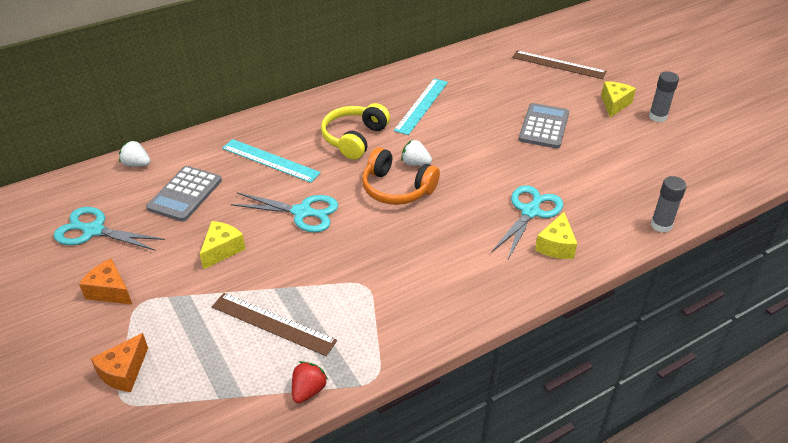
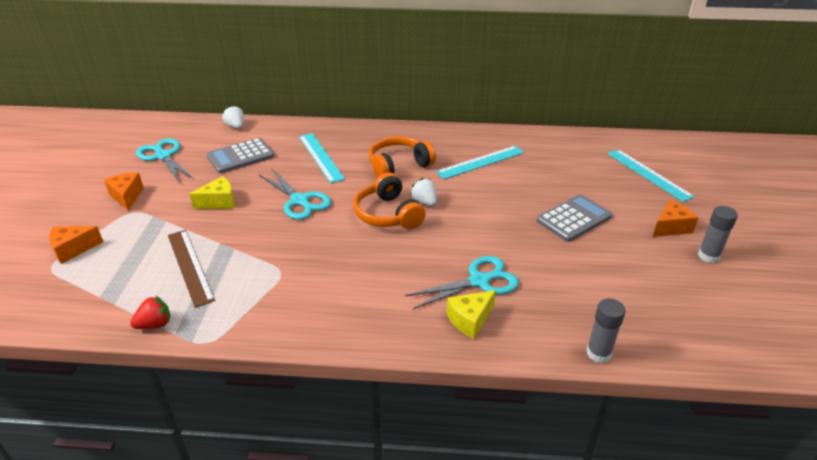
camera: 35 degrees right, 5 degrees down
(354, 138) = (398, 165): yellow headphones -> orange headphones
(558, 65) = (648, 174): brown ruler -> turquoise ruler
(614, 104) = (671, 227): yellow cheese -> orange cheese

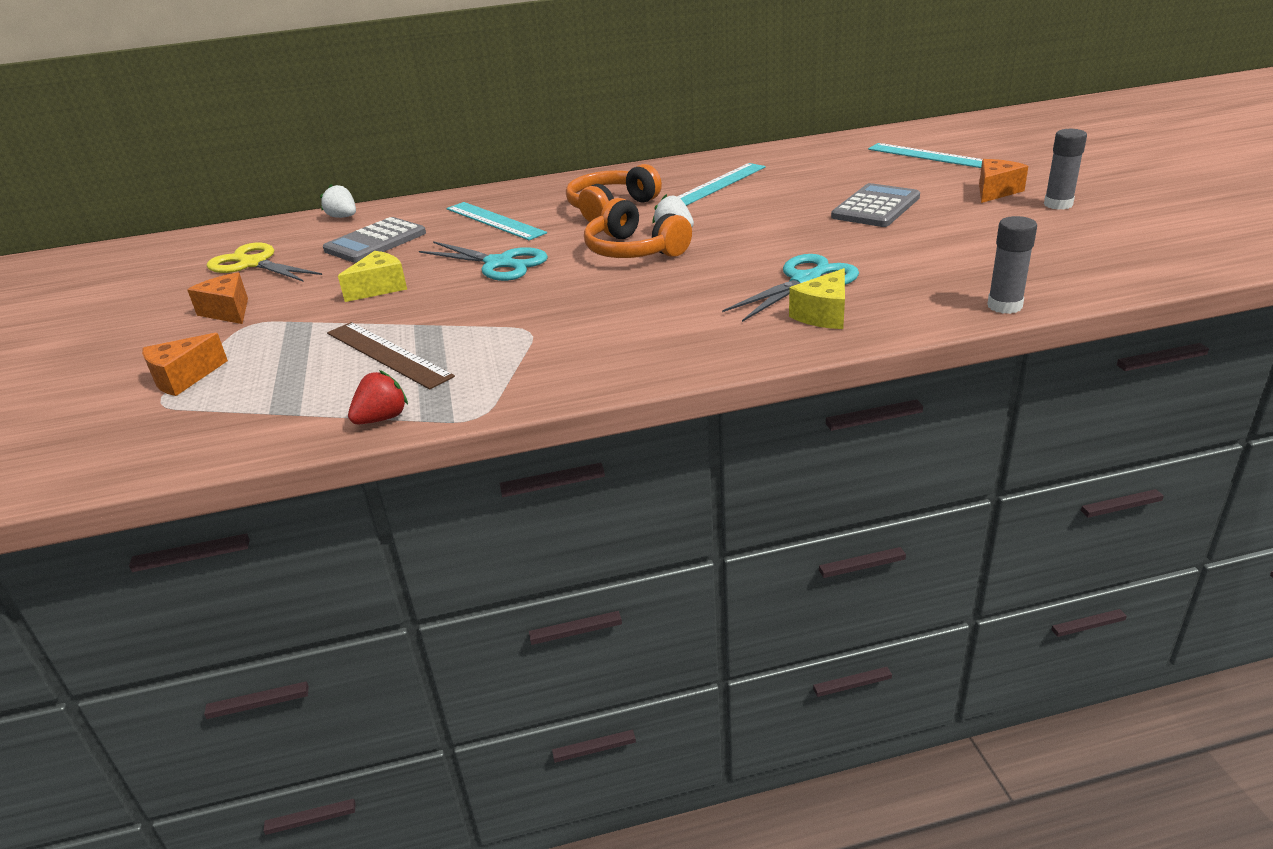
camera: 15 degrees left, 5 degrees down
(163, 156) = (254, 264): turquoise scissors -> yellow scissors

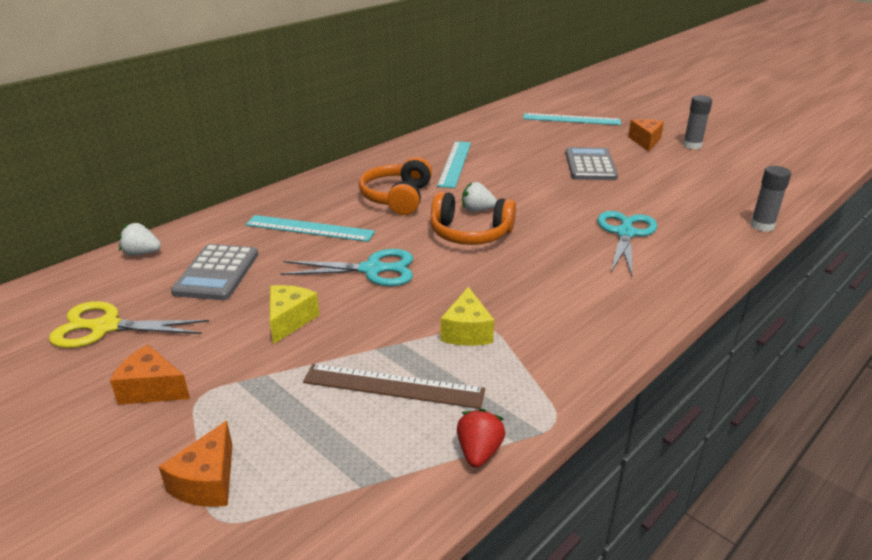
camera: 35 degrees left, 0 degrees up
(823, 315) = (673, 258): yellow cheese -> yellow cheese (467, 331)

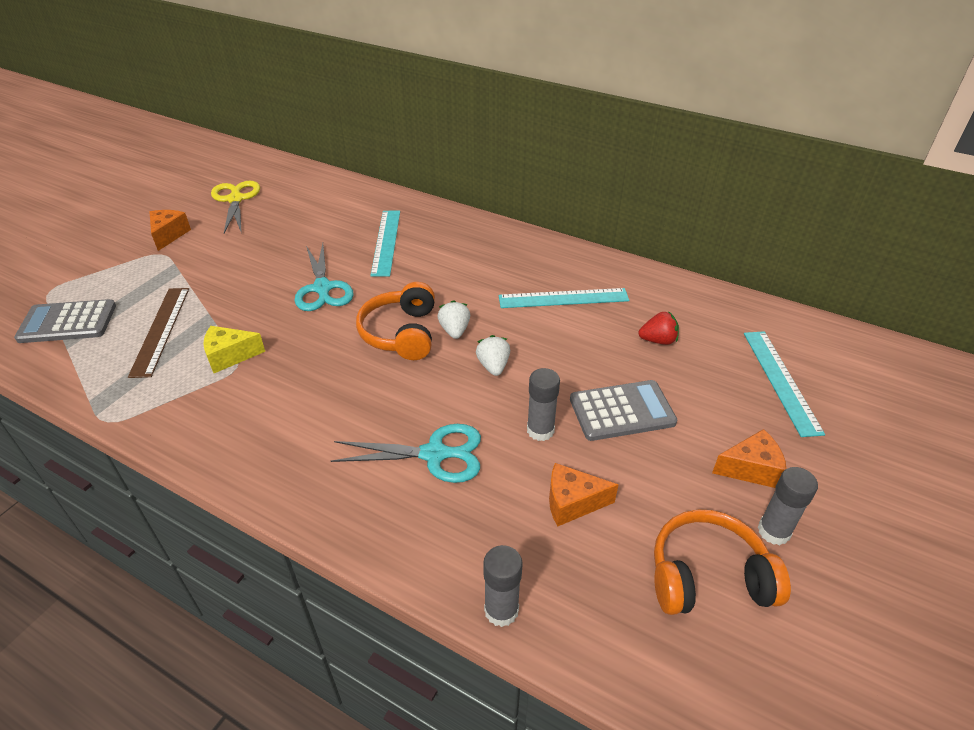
camera: 75 degrees right, 10 degrees up
(141, 253) = (329, 183): white strawberry -> white strawberry (493, 366)
(207, 482) = (80, 278): orange cheese -> orange cheese (572, 503)
(217, 273) = (306, 219): grey calculator -> grey calculator (67, 322)
(289, 320) = (244, 266): yellow cheese -> none
(397, 198) = (462, 276): orange headphones -> orange headphones (708, 576)
(479, 452) = (80, 383): red strawberry -> red strawberry (658, 340)
(605, 193) = (540, 430): none -> grey glue stick

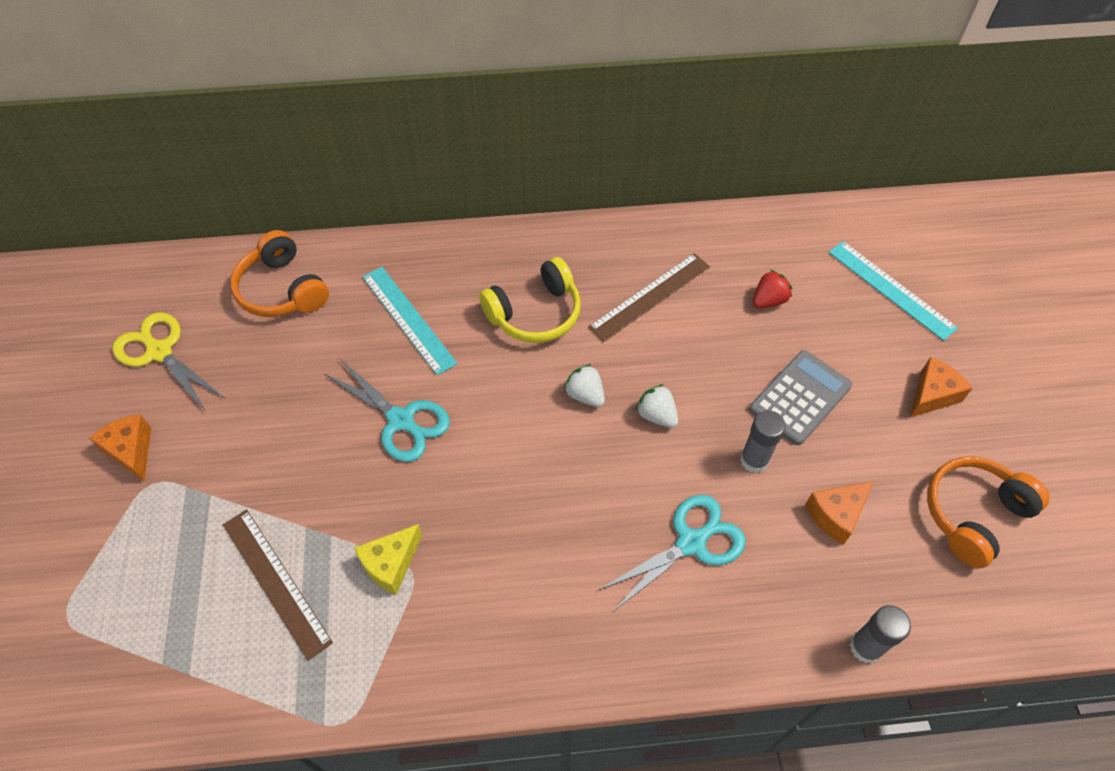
camera: 35 degrees left, 15 degrees up
(67, 322) = (147, 642): grey calculator -> none
(401, 333) = (537, 429): orange headphones -> orange headphones (282, 290)
(470, 273) = (535, 313): none -> yellow headphones
(563, 298) = (650, 296): turquoise ruler -> brown ruler
(773, 531) = (986, 444): grey glue stick -> none

